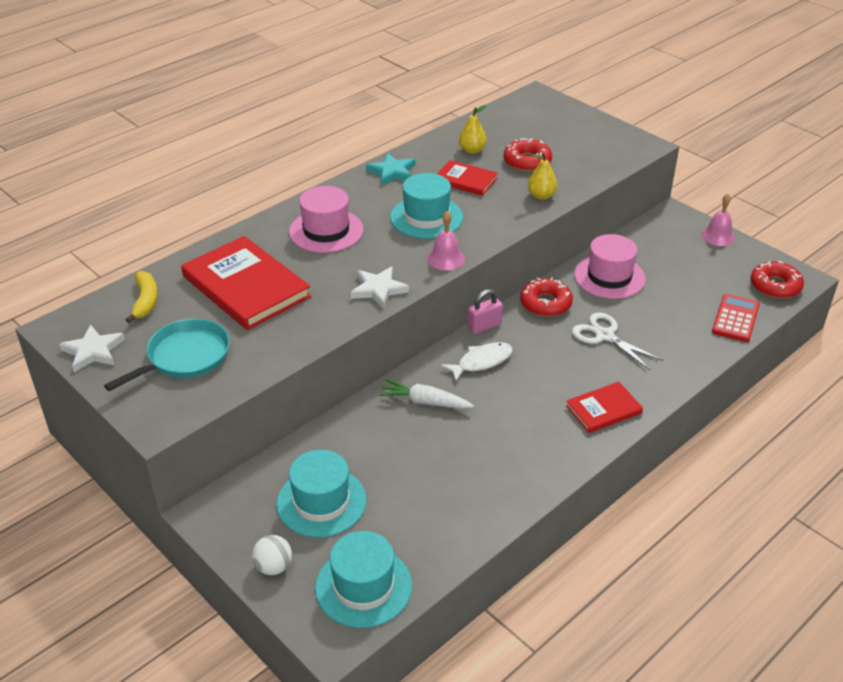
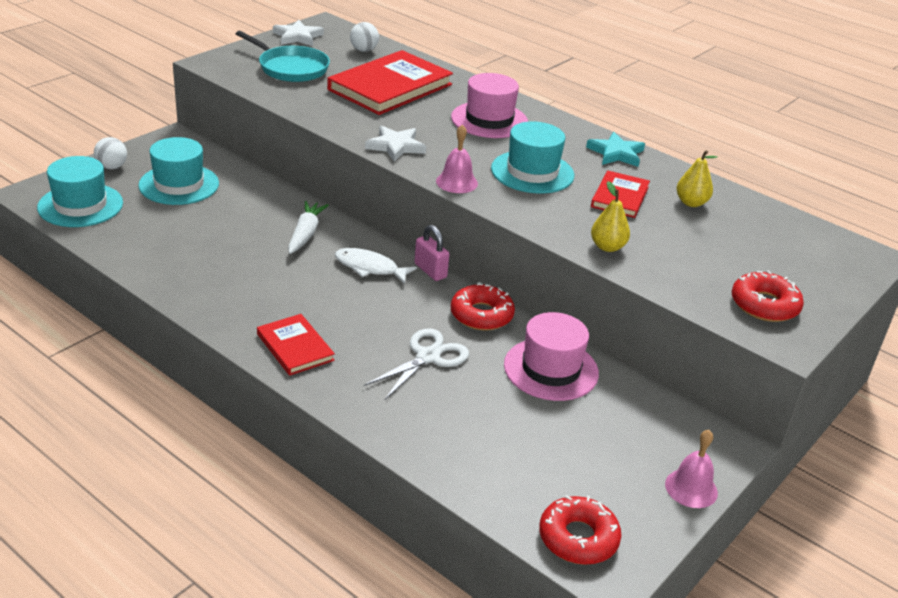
camera: 80 degrees right, 5 degrees down
(145, 301) = (364, 50): yellow banana -> white ball
(481, 362) = (370, 268): white fish -> white fish turned 150 degrees clockwise
(527, 161) = (685, 240): red donut -> red donut (764, 305)
(735, 318) = (486, 481): red calculator -> none

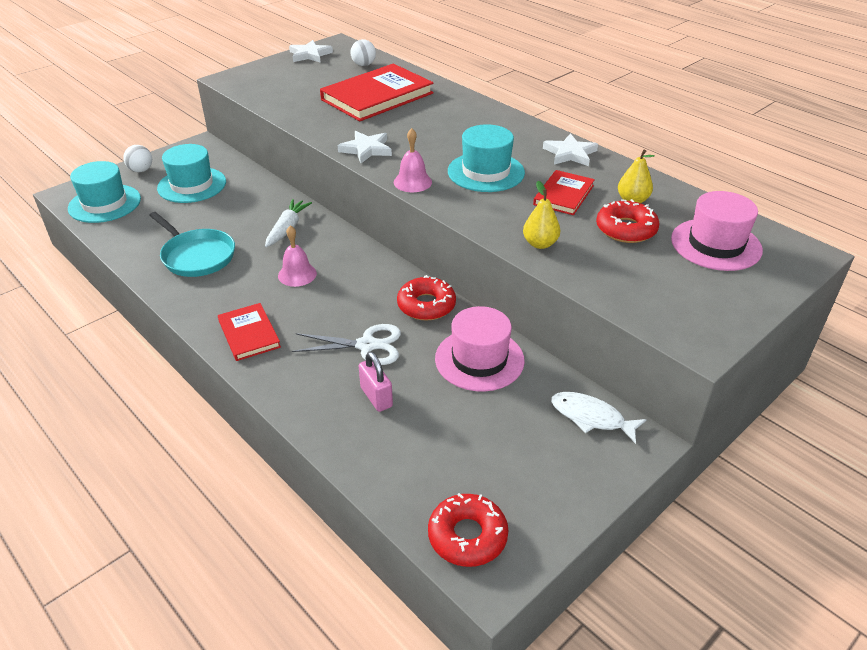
camera: 10 degrees right, 5 degrees up
(291, 68) = (295, 82): turquoise pan -> turquoise pan (197, 256)
(370, 268) = (336, 260): white fish -> white fish (591, 417)
(428, 357) = (366, 345): white scissors -> white scissors turned 45 degrees clockwise
(430, 271) = (389, 263): pink padlock -> pink padlock (376, 397)
(489, 120) = (458, 124): pink hat -> pink hat (716, 244)
(616, 153) = (570, 153): turquoise star -> white star
(691, 488) = (592, 486): pink bell -> pink bell (297, 274)
(764, 305) = (685, 304): red donut -> red donut (626, 229)

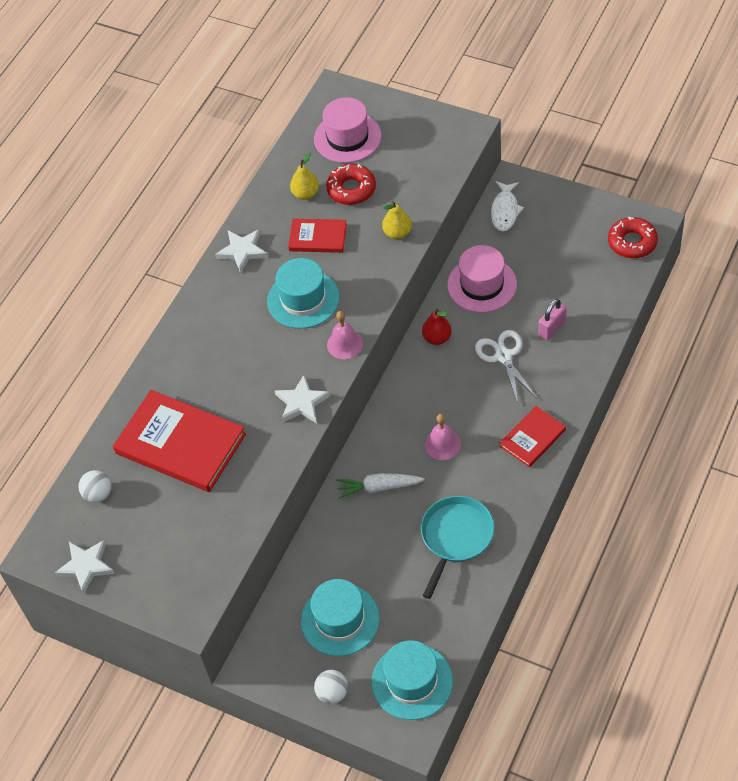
camera: 105 degrees left, 15 degrees up
(426, 305) = (437, 338): red donut -> red pear

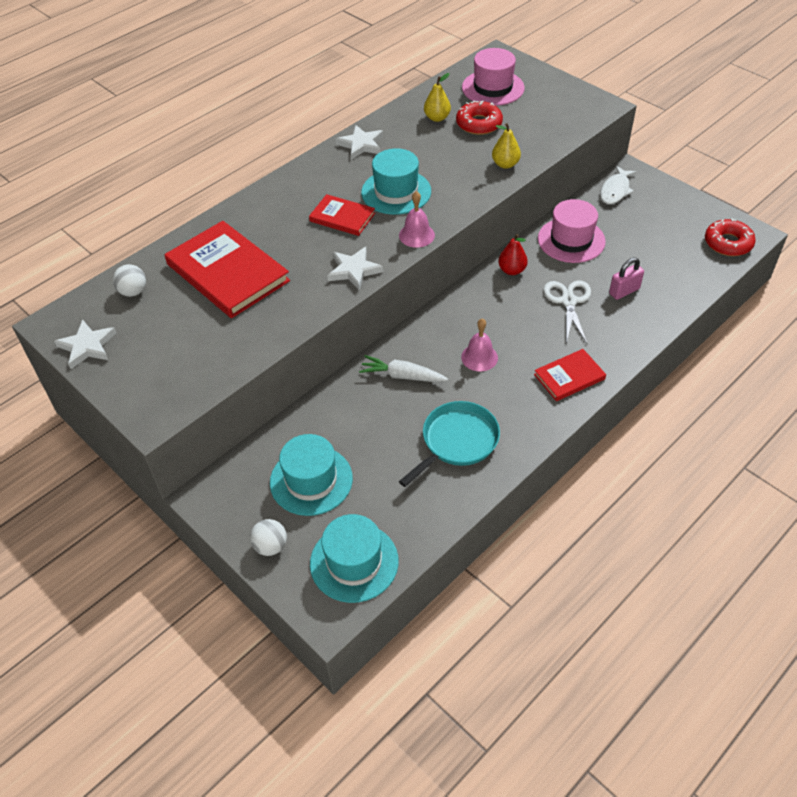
camera: 15 degrees right, 5 degrees down
(318, 237) = (432, 150): red book -> red book (342, 217)

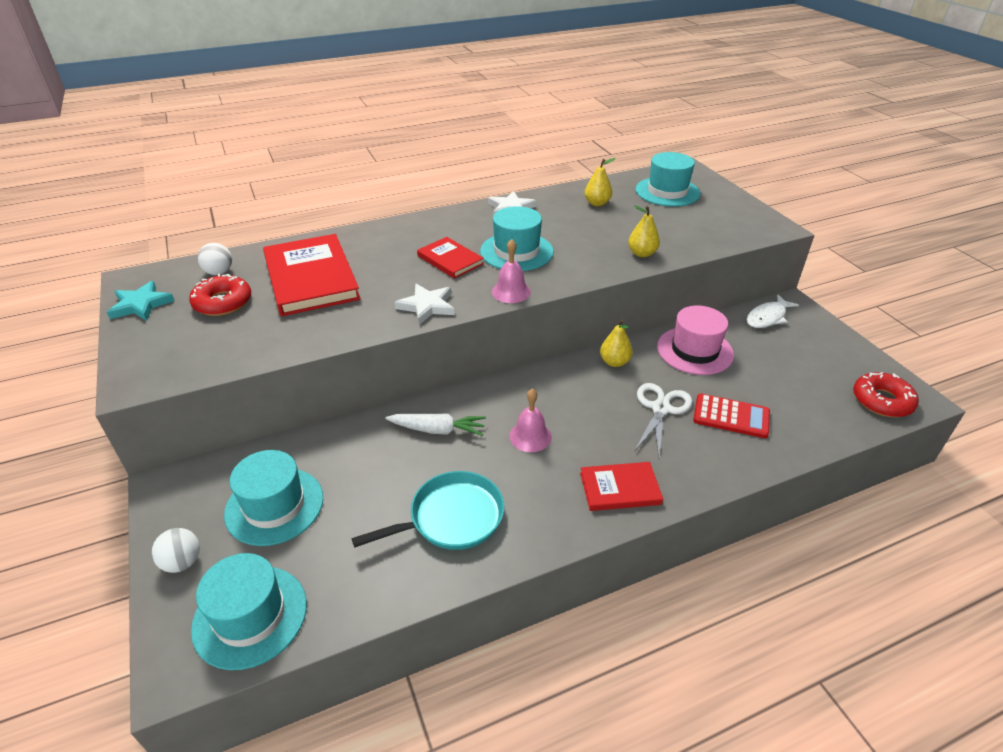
camera: 20 degrees right, 10 degrees down
(87, 346) = (141, 305): white star -> turquoise star
(402, 376) = (438, 430): white carrot -> white carrot turned 150 degrees clockwise
(479, 124) = (635, 216): red donut -> red donut (223, 302)
(493, 88) = (667, 192): pink hat -> turquoise hat
(512, 270) = (614, 362): red pear -> yellow pear
(624, 291) = (731, 416): pink padlock -> red calculator

